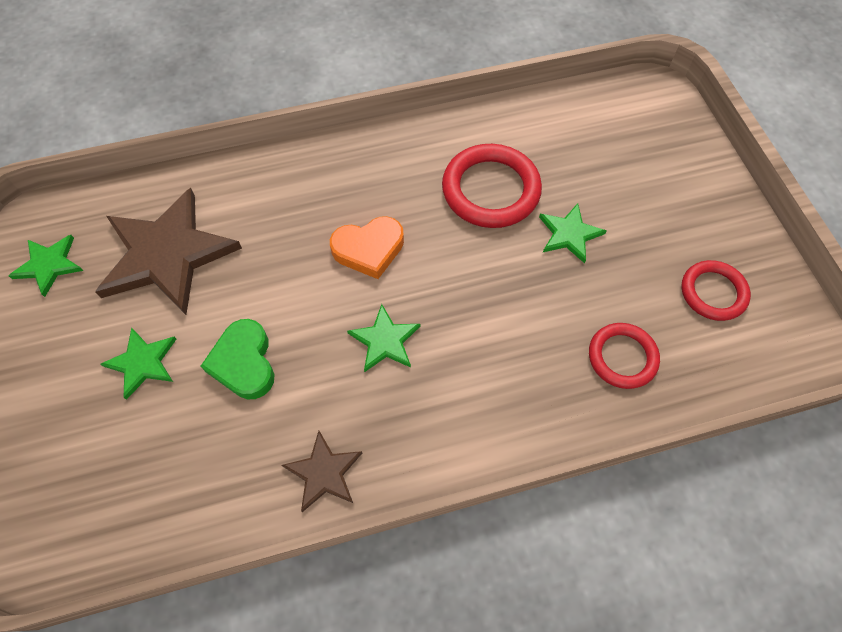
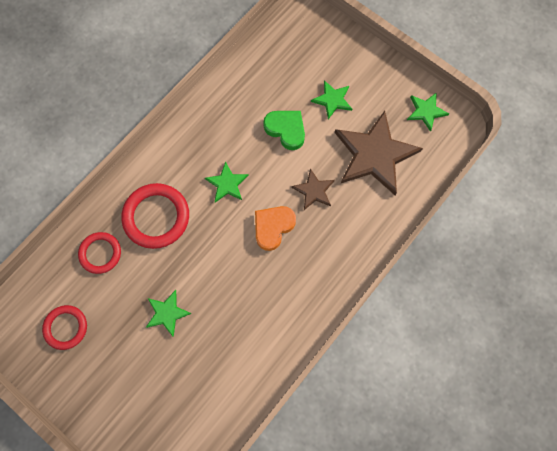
camera: 145 degrees right, 10 degrees up
(324, 472) = (210, 110): brown star -> brown star (314, 191)
(490, 190) = (231, 314): red ring -> red ring (156, 217)

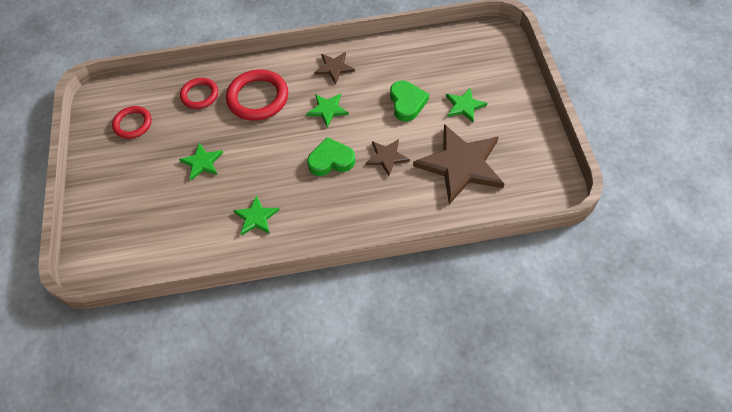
camera: 45 degrees right, 15 degrees down
(196, 140) = (334, 68): none -> brown star
(273, 227) = (331, 160): orange heart -> green heart
(426, 111) = (537, 162): green star -> green star (256, 217)

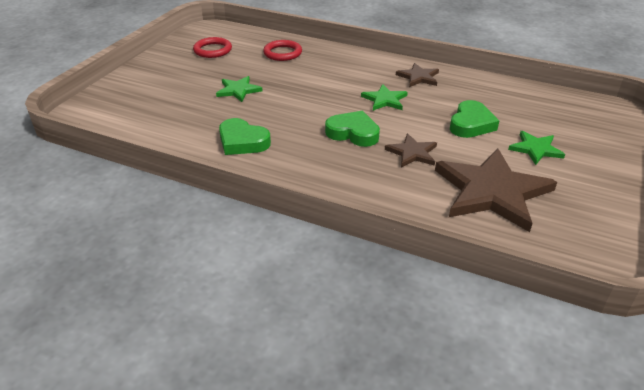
camera: 30 degrees right, 20 degrees down
(256, 217) = (242, 142): green star -> green heart
(258, 98) = (329, 71): red ring -> none

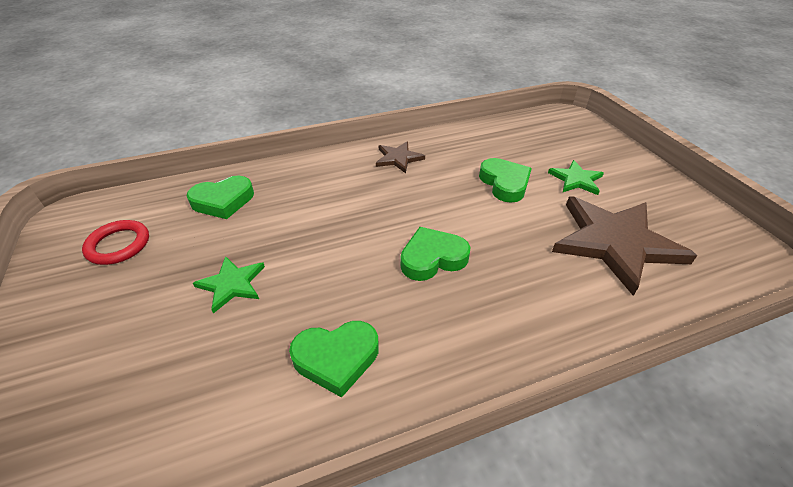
camera: 45 degrees left, 5 degrees up
(282, 53) = (223, 201): red ring -> green heart
(384, 100) = (405, 200): green star -> none
(412, 153) = (510, 245): brown star -> none

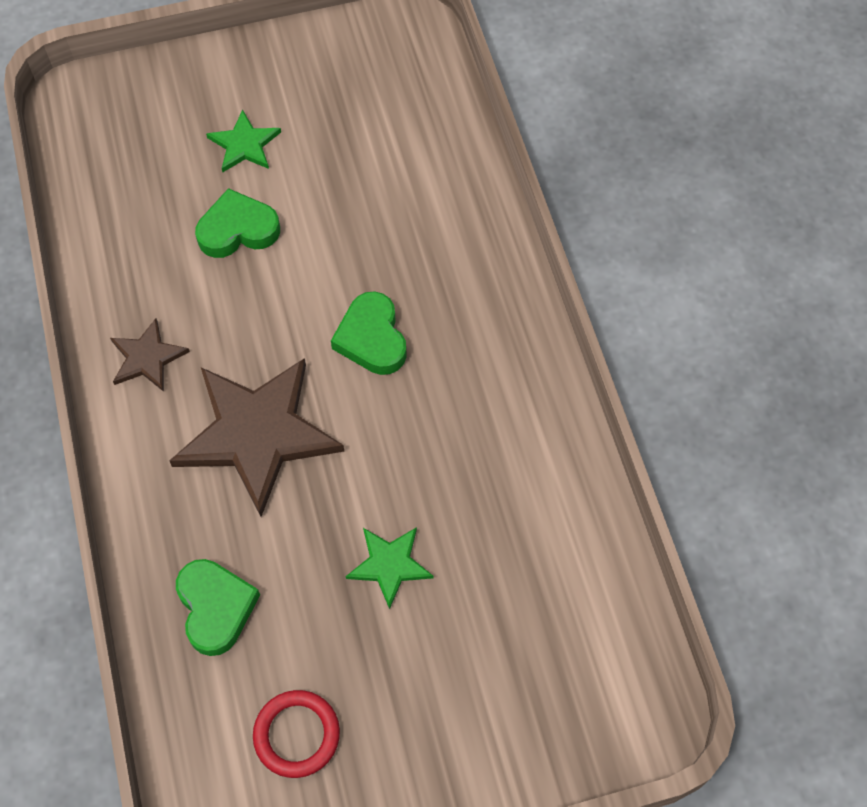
camera: 85 degrees left, 20 degrees up
(336, 358) = (503, 444): green heart -> none
(615, 243) = (370, 147): brown star -> brown star (257, 434)

